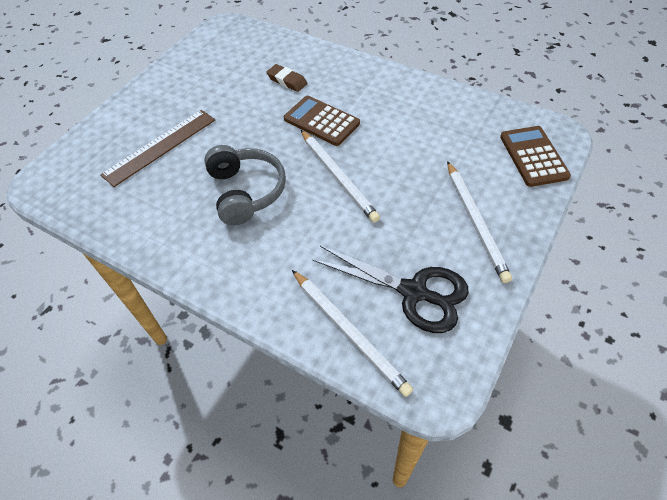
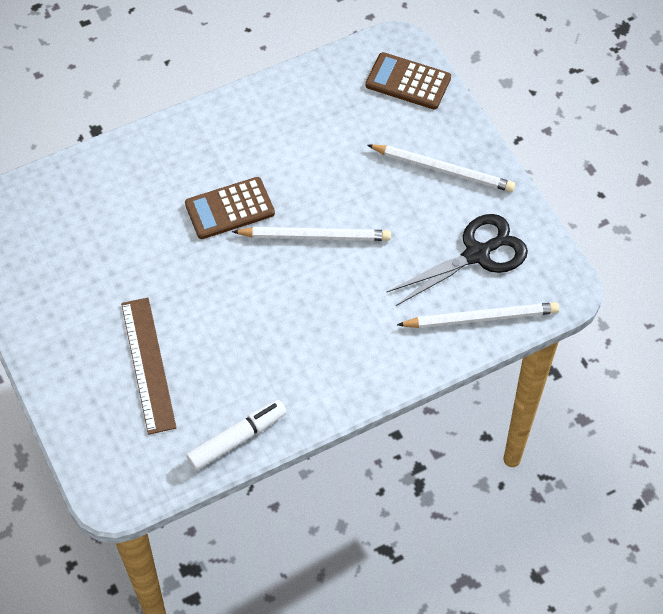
camera: 60 degrees left, 5 degrees up
(122, 225) = (237, 439): none -> white marker
(246, 192) = (275, 317): grey headphones -> none
(287, 81) = (140, 205): brown eraser -> none

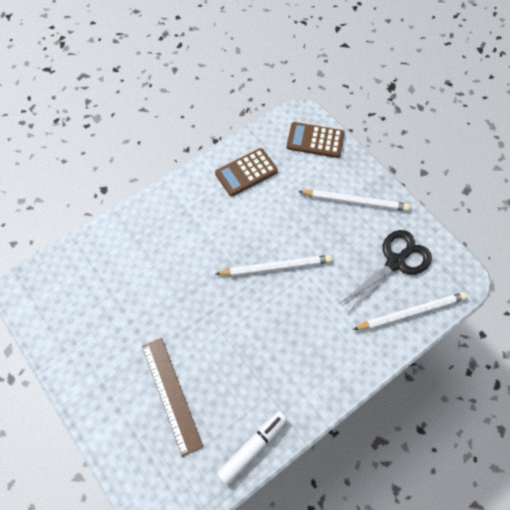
camera: 10 degrees left, 5 degrees up
(230, 209) = (209, 255): brown calculator -> brown calculator (246, 172)

